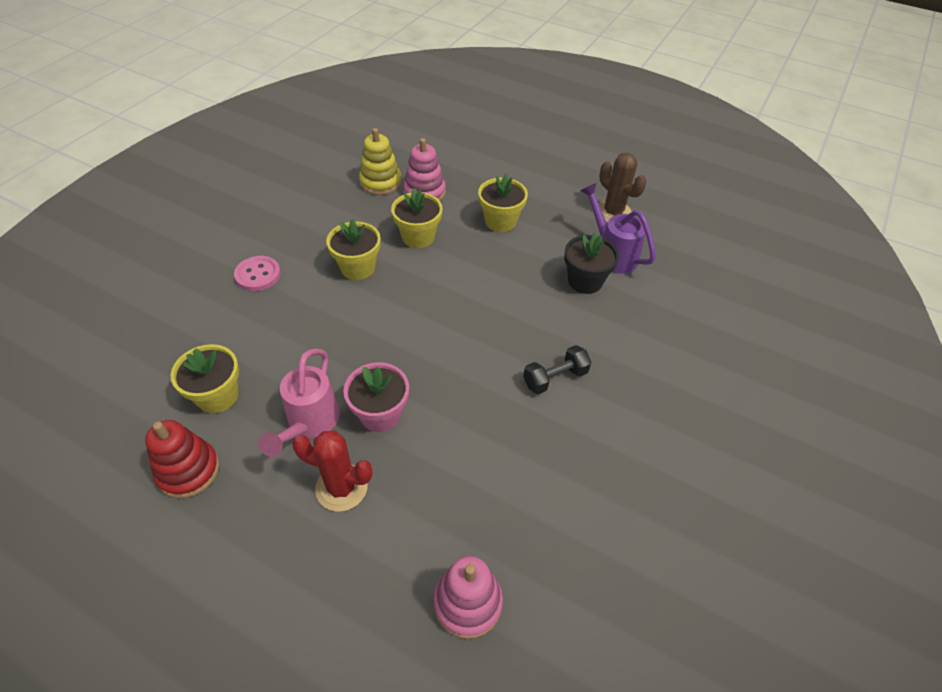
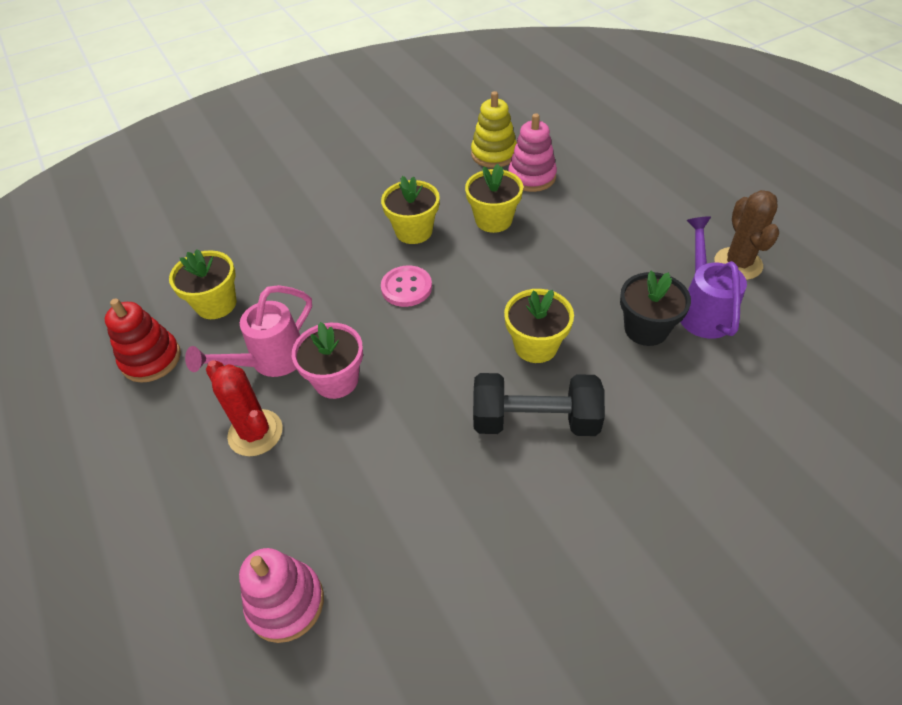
camera: 35 degrees right, 0 degrees up
(258, 275) = (322, 208): pink button -> pink button (406, 288)
(500, 221) = (593, 231): yellow flower pot -> yellow flower pot (536, 346)
(555, 378) = (535, 420): black dumbbell -> black dumbbell, size x1.59

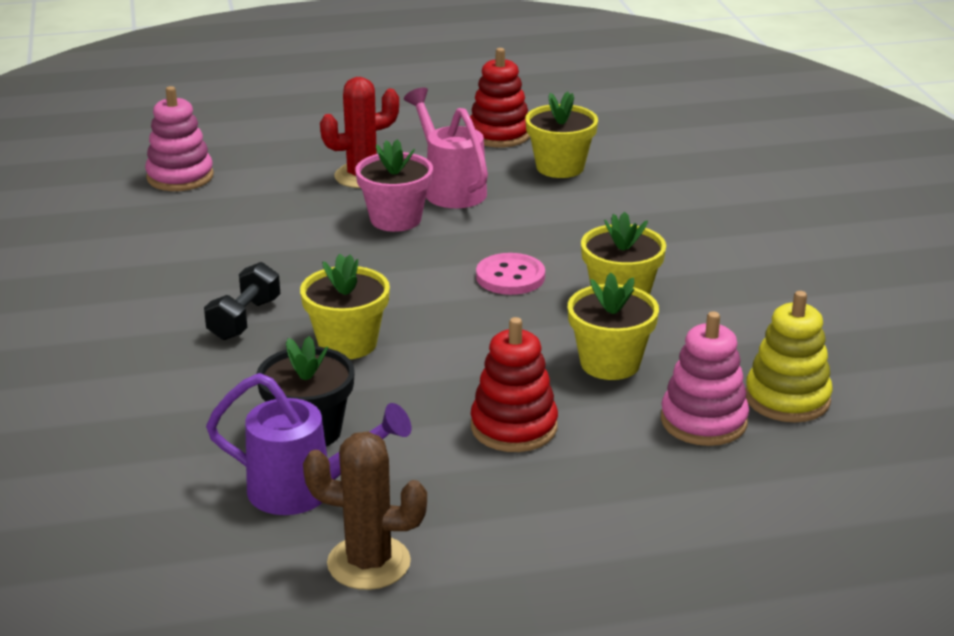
camera: 105 degrees right, 20 degrees down
(535, 420) = (244, 319): black dumbbell -> black dumbbell, size x0.63
(582, 242) = (514, 427): none -> red stacking toy

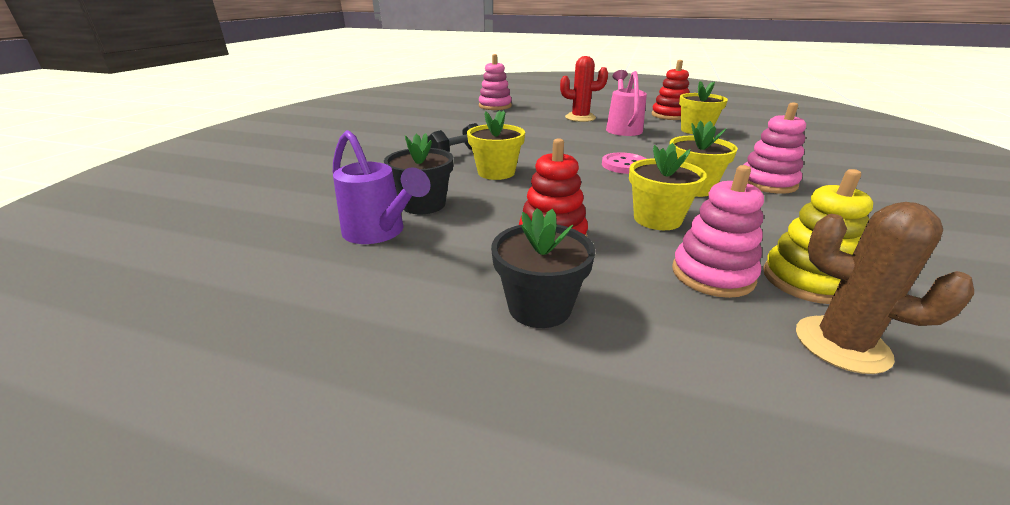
camera: 30 degrees right, 0 degrees up
(369, 563) = (357, 288): brown cactus -> brown cactus (841, 344)
(395, 219) = (580, 133): pink flower pot -> none
(570, 514) = (539, 307): none -> black flower pot
(700, 262) = (767, 183): none -> pink stacking toy

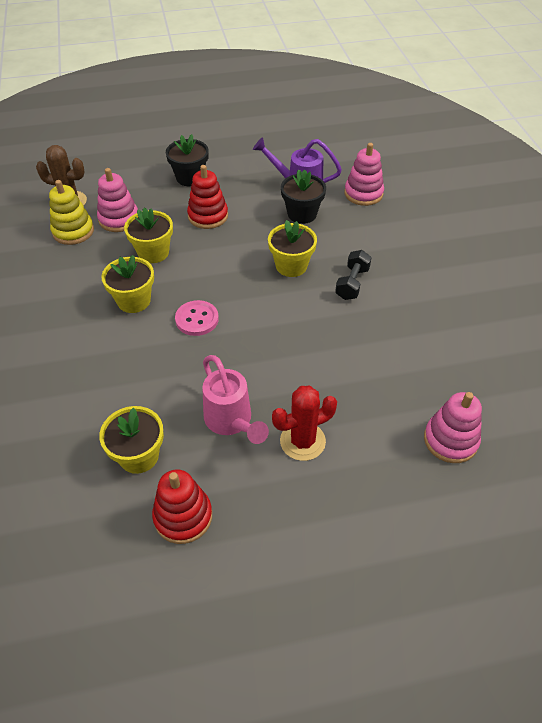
camera: 150 degrees right, 20 degrees up
(767, 183) = (72, 333): pink stacking toy -> pink stacking toy (363, 194)

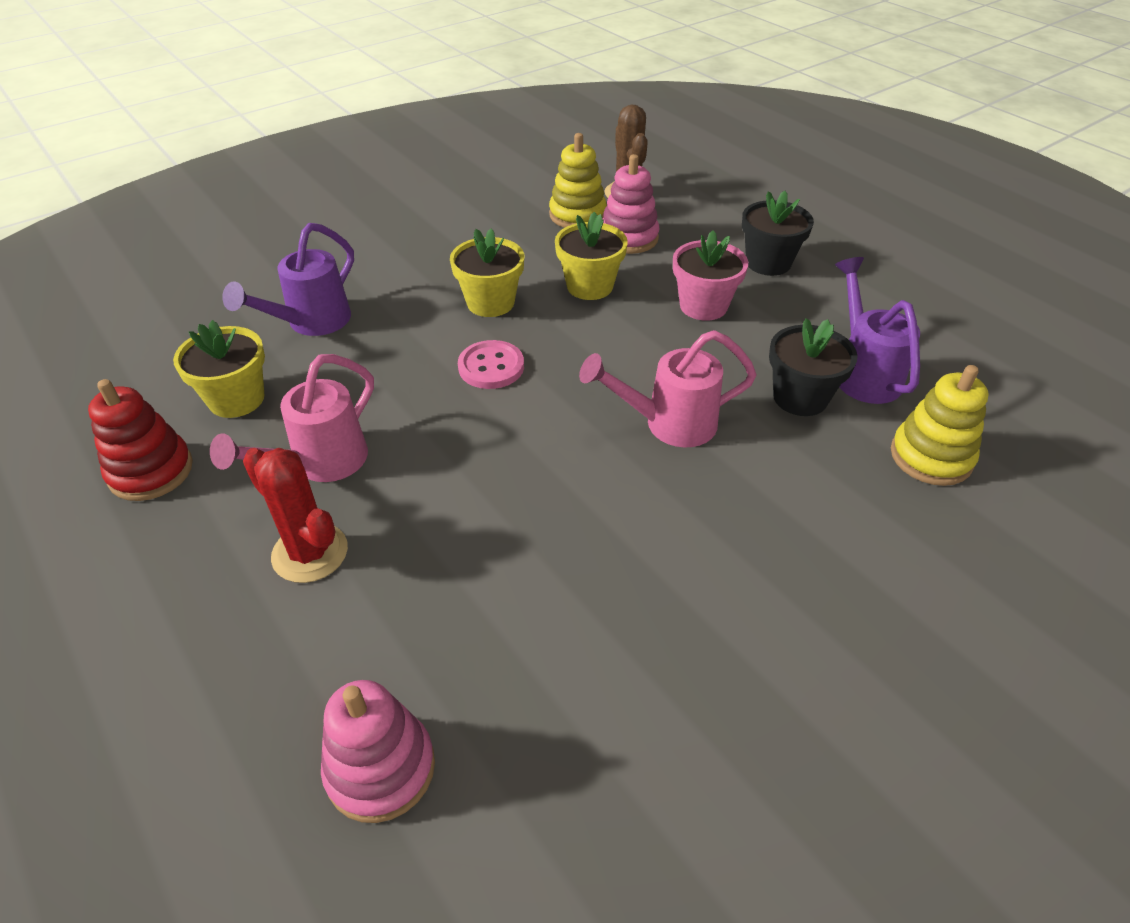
camera: 65 degrees right, 5 degrees down
(83, 398) = (311, 323): none -> purple watering can
(208, 216) = (703, 306): red stacking toy -> pink flower pot
(291, 266) = (668, 424): yellow flower pot -> pink watering can
(352, 283) = (683, 511): black dumbbell -> none
(363, 194) = (931, 457): pink stacking toy -> yellow stacking toy

